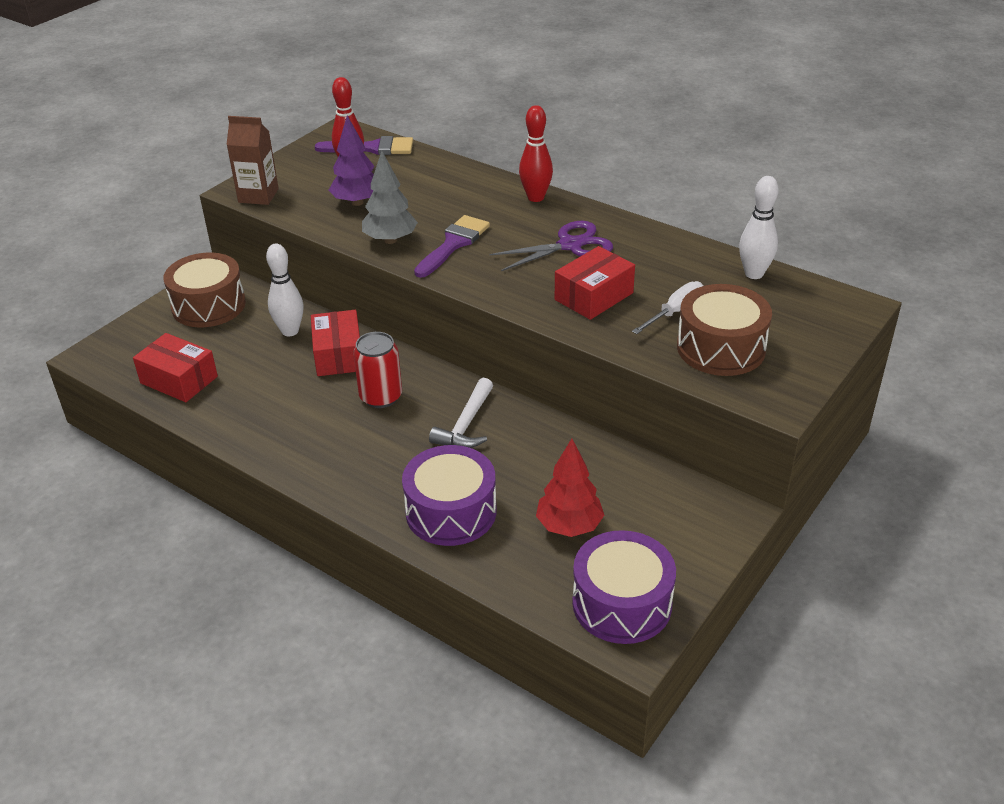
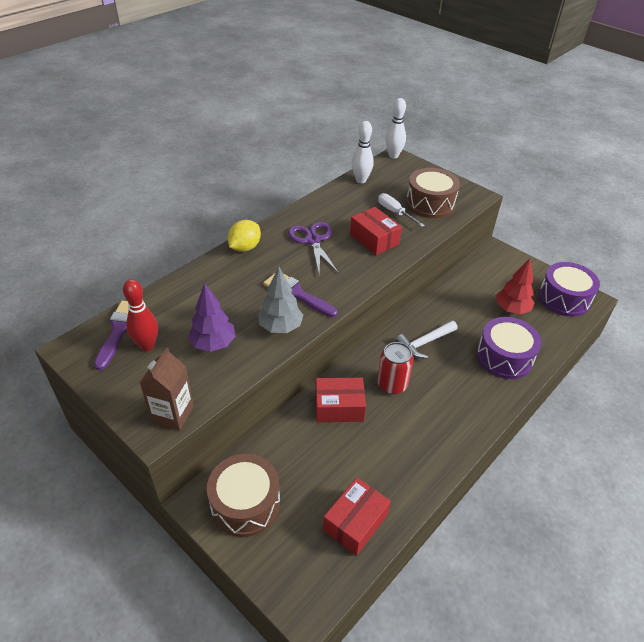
camera: 85 degrees left, 5 degrees up
(290, 331) = (300, 439): white bowling pin -> white bowling pin (393, 155)
(466, 425) = (424, 343): white hammer -> white hammer turned 120 degrees clockwise
(535, 197) = (245, 247): red bowling pin -> yellow lemon

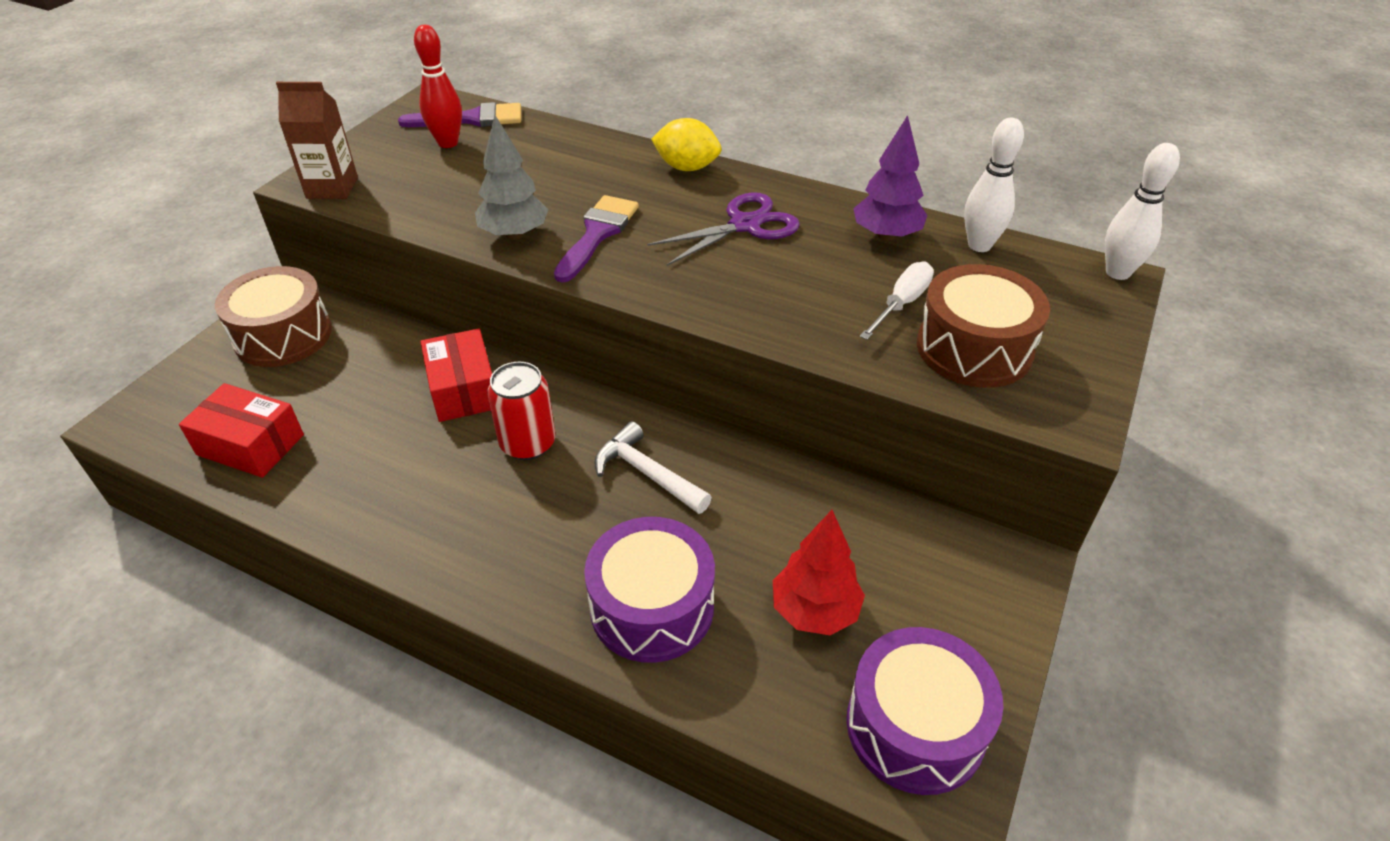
camera: 75 degrees right, 0 degrees up
(213, 344) = (463, 188): purple tree -> purple tree (886, 235)
(374, 239) = (793, 291): red box -> none

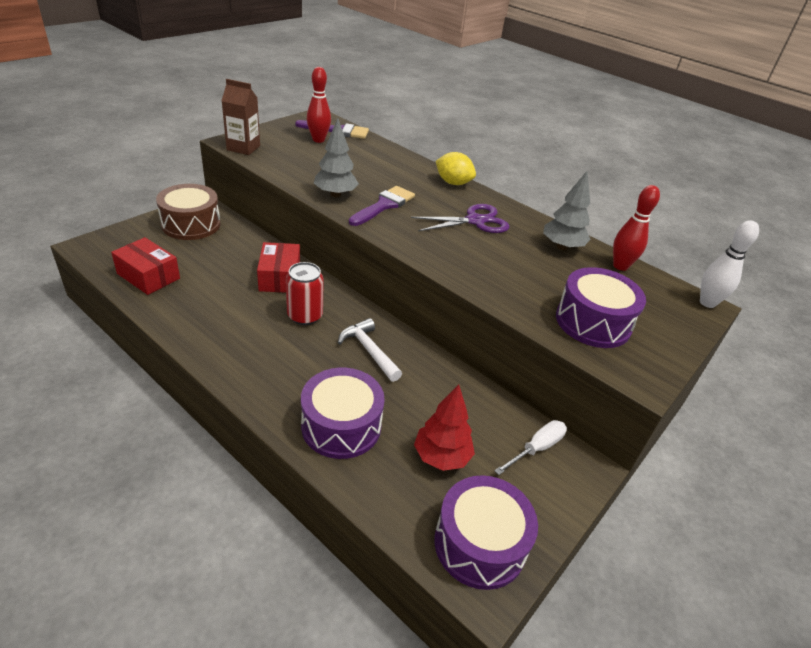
camera: 10 degrees right, 5 degrees down
(886, 235) = (562, 247): purple tree -> grey tree
(901, 304) = (555, 286): white screwdriver -> white screwdriver (536, 448)
(974, 348) = (593, 322): brown drum -> purple drum
(979, 245) = (620, 266): white bowling pin -> red bowling pin

